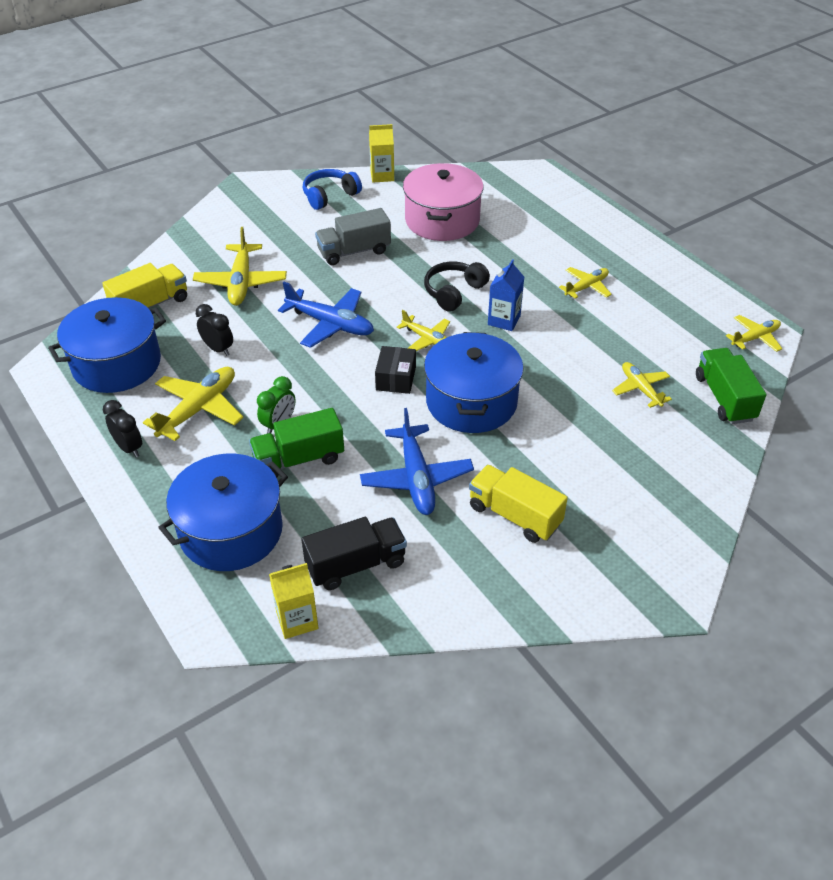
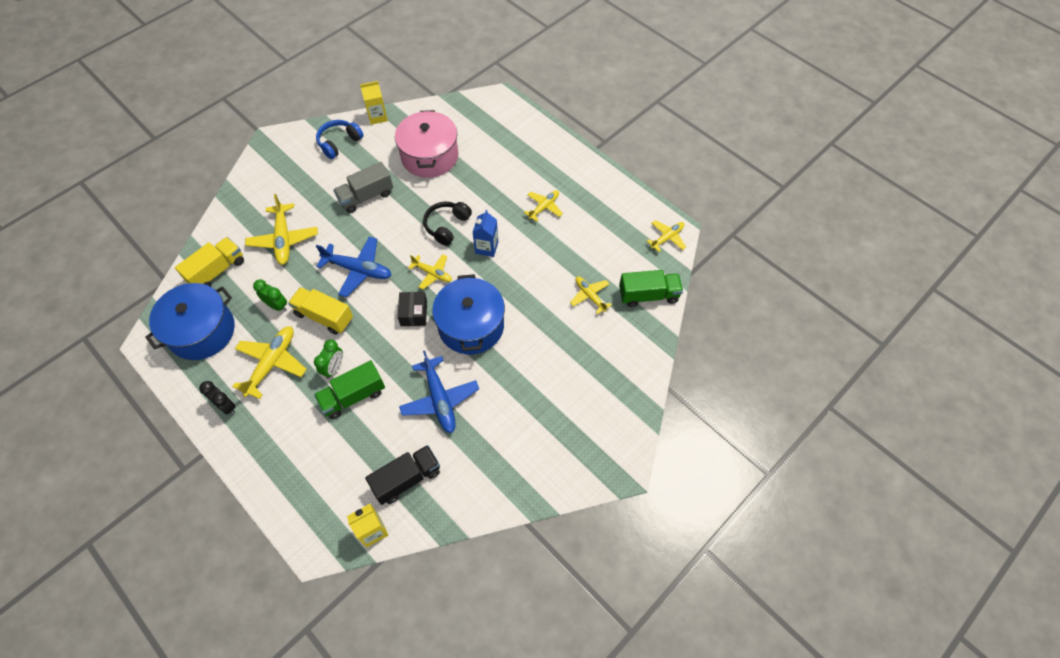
camera: 10 degrees left, 15 degrees up
(218, 349) = (277, 306): black clock -> green clock
(231, 531) = (314, 466): blue pot -> none
(514, 515) = (511, 419): yellow truck -> yellow truck (324, 316)
(724, 398) = (648, 295): green truck -> green truck turned 105 degrees clockwise

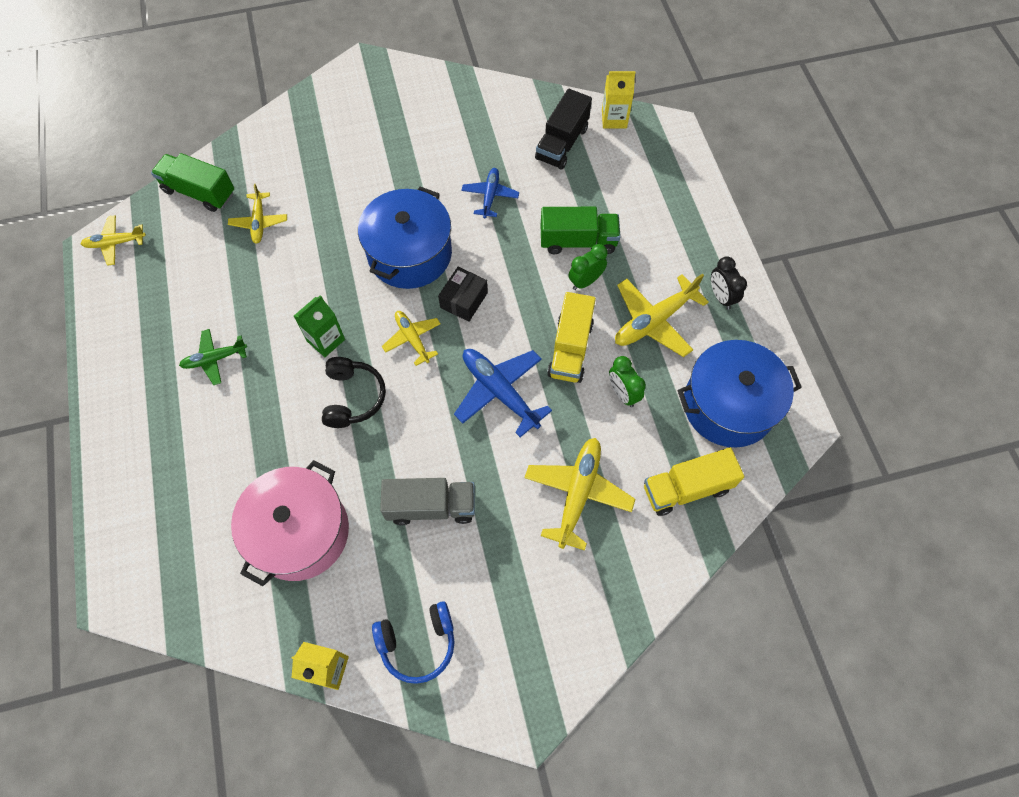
camera: 150 degrees left, 5 degrees up
(324, 316) = (570, 349): yellow truck -> yellow truck turned 45 degrees clockwise
(407, 479) = (562, 143): black truck -> black truck turned 60 degrees counterclockwise
(440, 399) = (490, 196): blue plane -> blue plane, size x0.61
(447, 226) = (353, 397): black headphones -> black headphones turned 60 degrees counterclockwise
(486, 247) = (326, 340): blue carton -> green carton
(544, 207) = (214, 359): yellow plane -> green plane

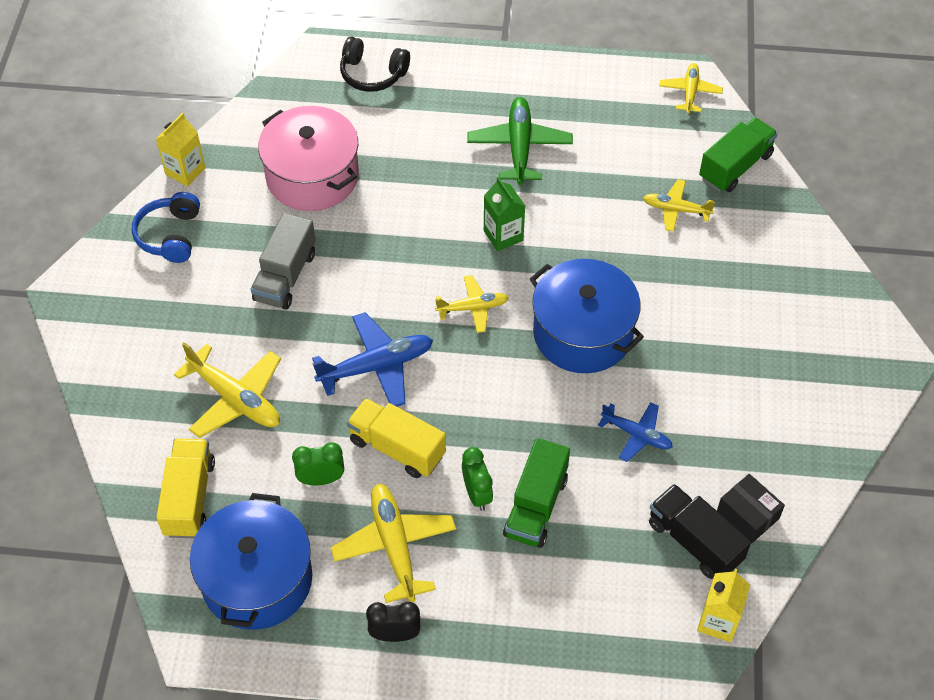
camera: 110 degrees right, 10 degrees down
(214, 359) = (519, 146): green plane -> green plane, size x1.63
(353, 397) = (428, 243): black headphones -> black headphones (372, 74)
(464, 300) = (501, 366): black box -> black box (748, 515)

